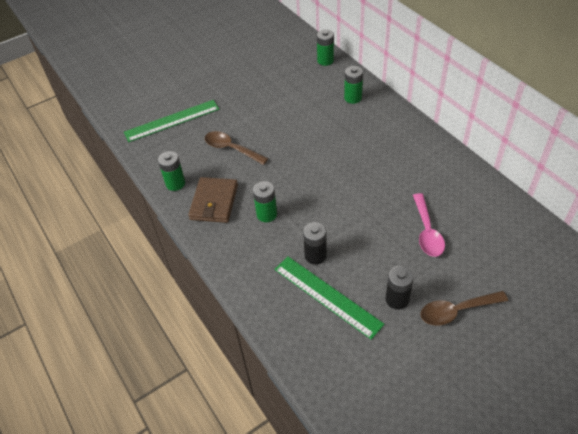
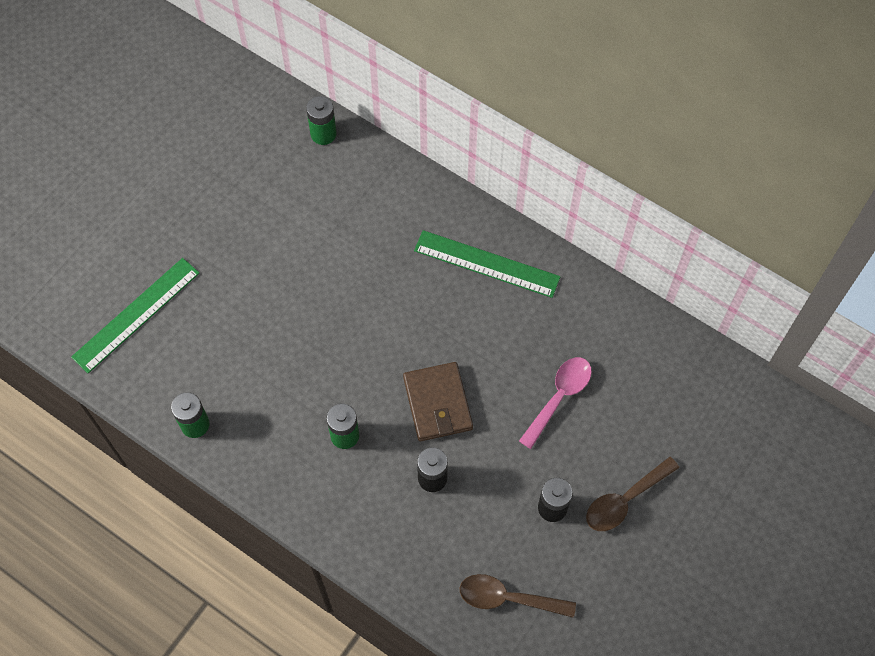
camera: 25 degrees left, 15 degrees up
(214, 202) = (264, 438): brown wallet -> brown wallet (438, 403)
(231, 149) = (249, 340): brown spoon -> brown spoon (508, 598)
(327, 296) = (467, 531): green ruler -> green ruler (487, 263)
(353, 98) = (390, 198): green battery -> none
(427, 231) = (559, 397): pink spoon -> pink spoon turned 120 degrees counterclockwise

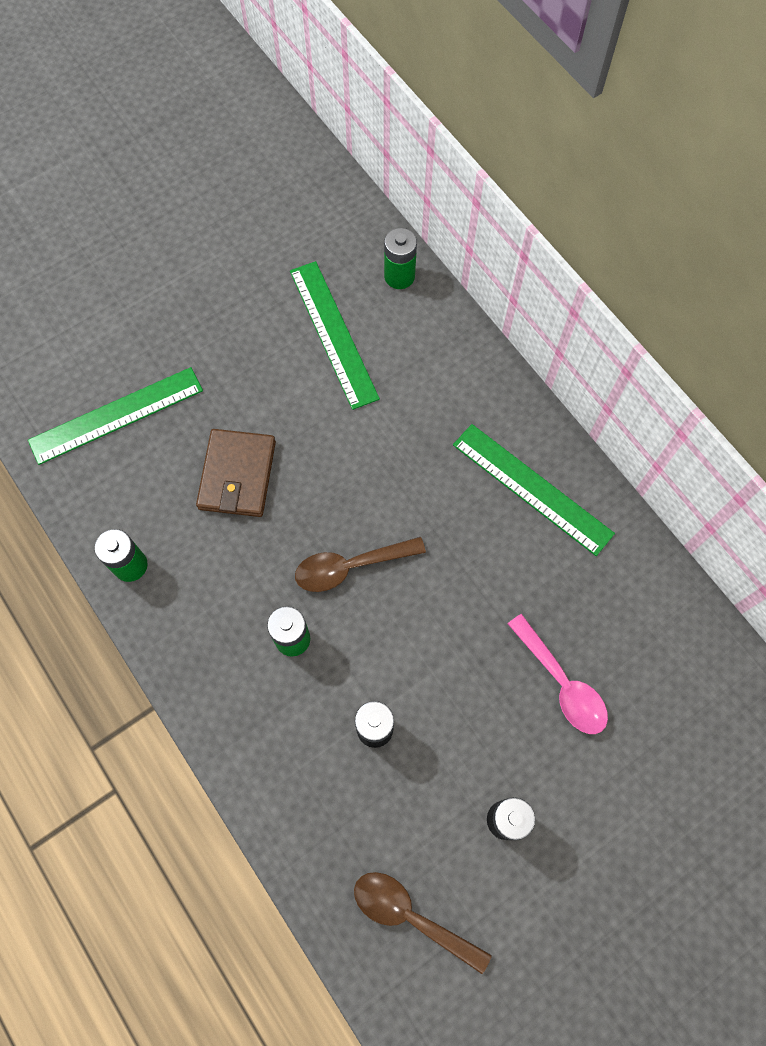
camera: 20 degrees right, 5 degrees up
(288, 195) = (333, 333): none -> green ruler
(438, 403) = (414, 638): brown wallet -> brown wallet (237, 475)
(559, 397) = (561, 683): pink spoon -> pink spoon turned 90 degrees clockwise
(625, 500) = (598, 843): brown spoon -> brown spoon (350, 566)

